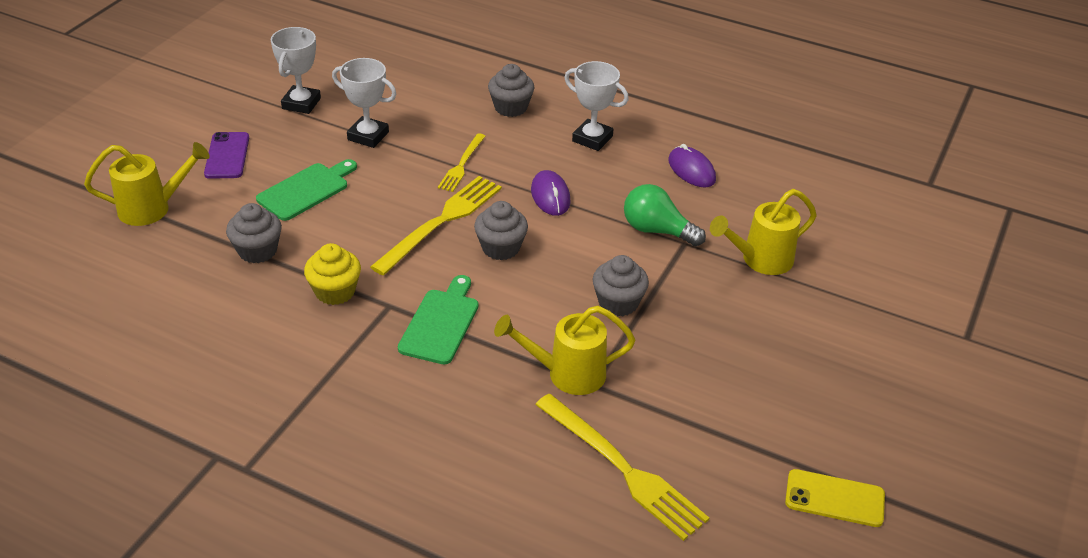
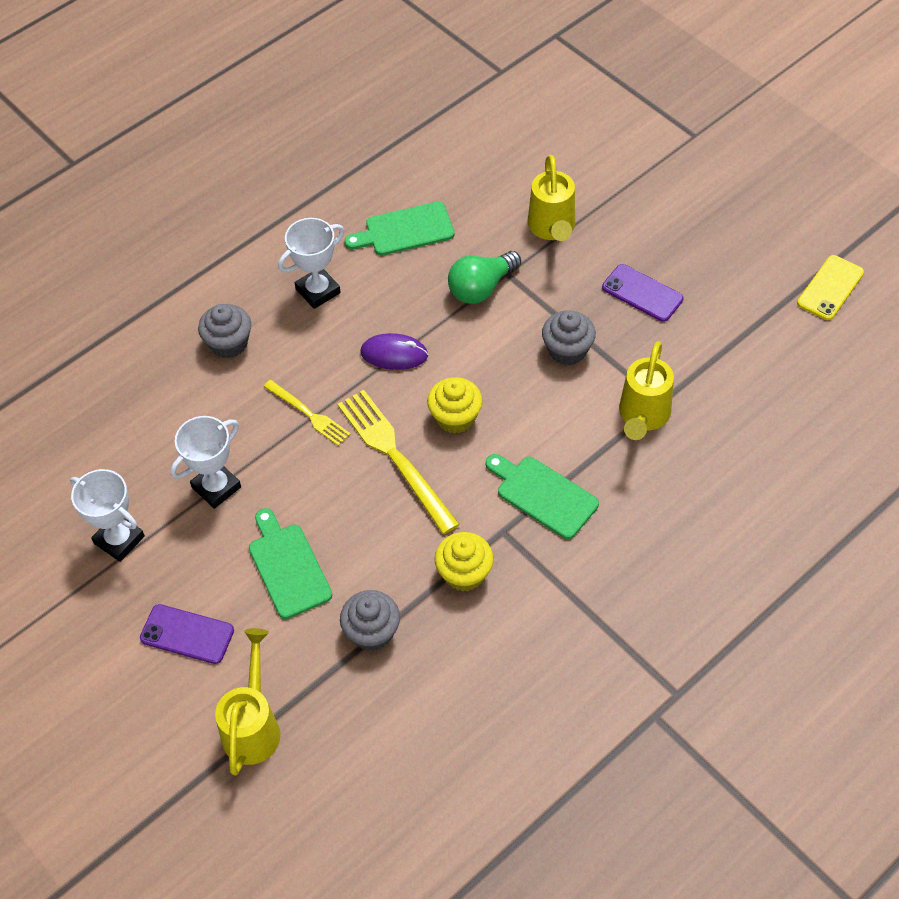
camera: 65 degrees left, 15 degrees up
(501, 248) = (455, 417): grey cupcake -> yellow cupcake
(622, 468) = (761, 412): yellow fork -> none
(691, 170) = (405, 230): purple mouse -> green cutting board
(722, 341) = (642, 293): none -> purple phone

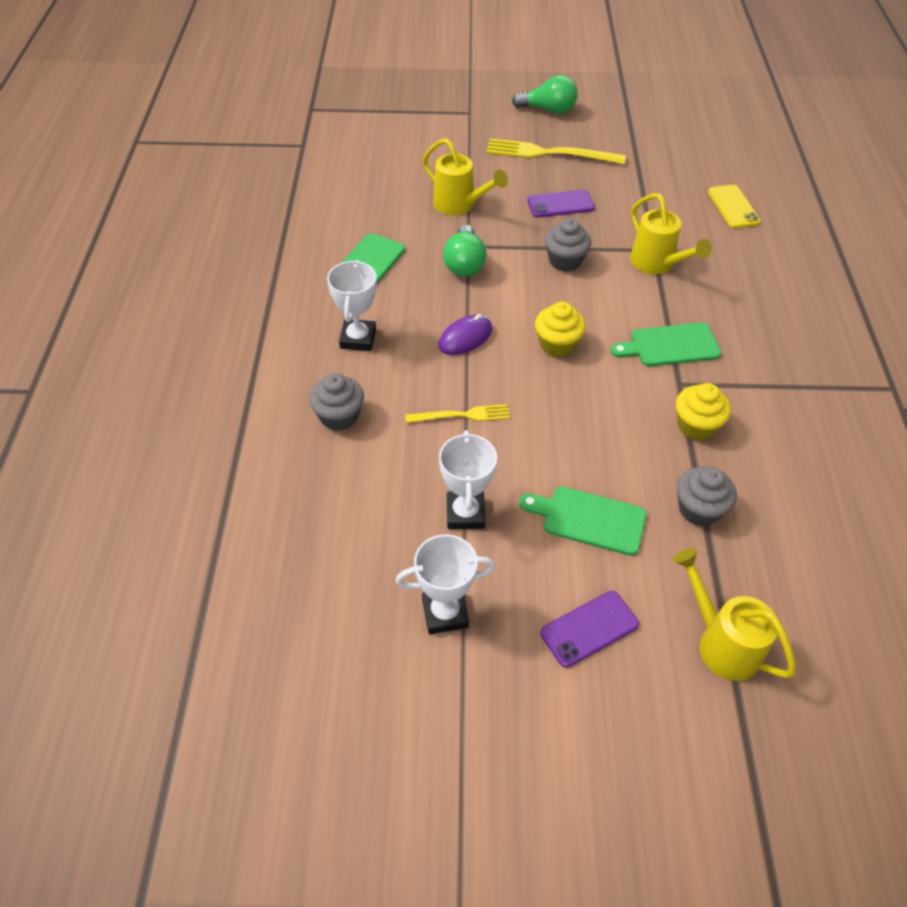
camera: 50 degrees left, 5 degrees down
(395, 456) = (555, 395): yellow fork -> yellow fork (549, 153)
(776, 184) = (548, 110): none -> green light bulb
(830, 288) = (648, 140): yellow phone -> yellow phone (733, 207)

